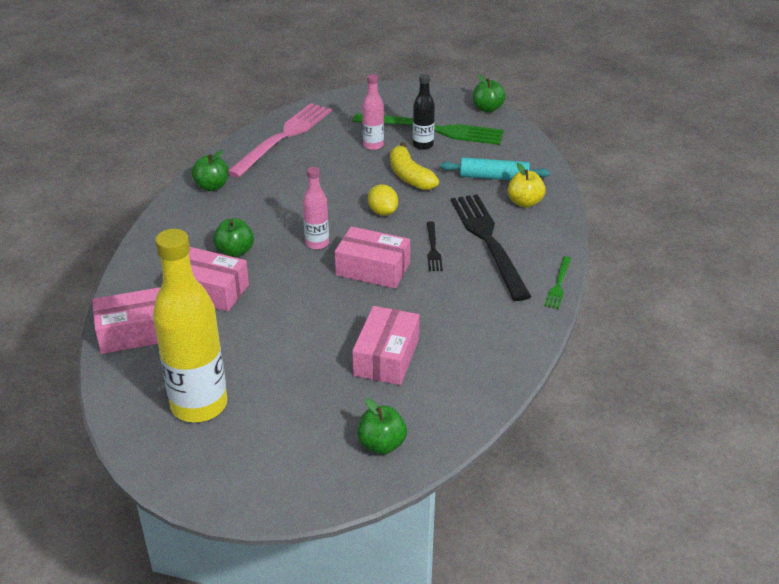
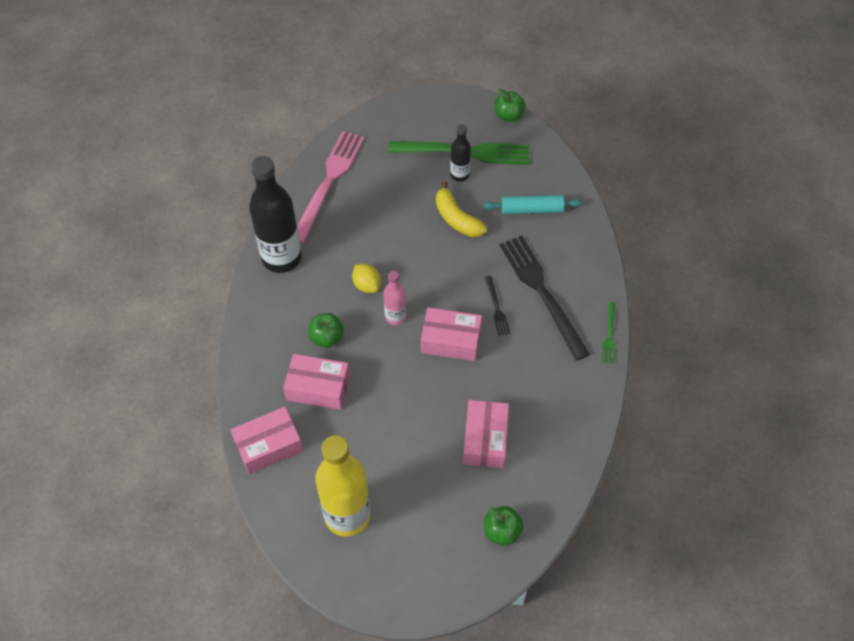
camera: 10 degrees left, 20 degrees up
(212, 186) = (282, 258): green apple -> black bottle
(373, 145) = (414, 181): pink bottle -> none
(383, 212) = (443, 268): yellow lemon -> yellow lemon (367, 285)
(525, 202) = (564, 238): yellow apple -> none

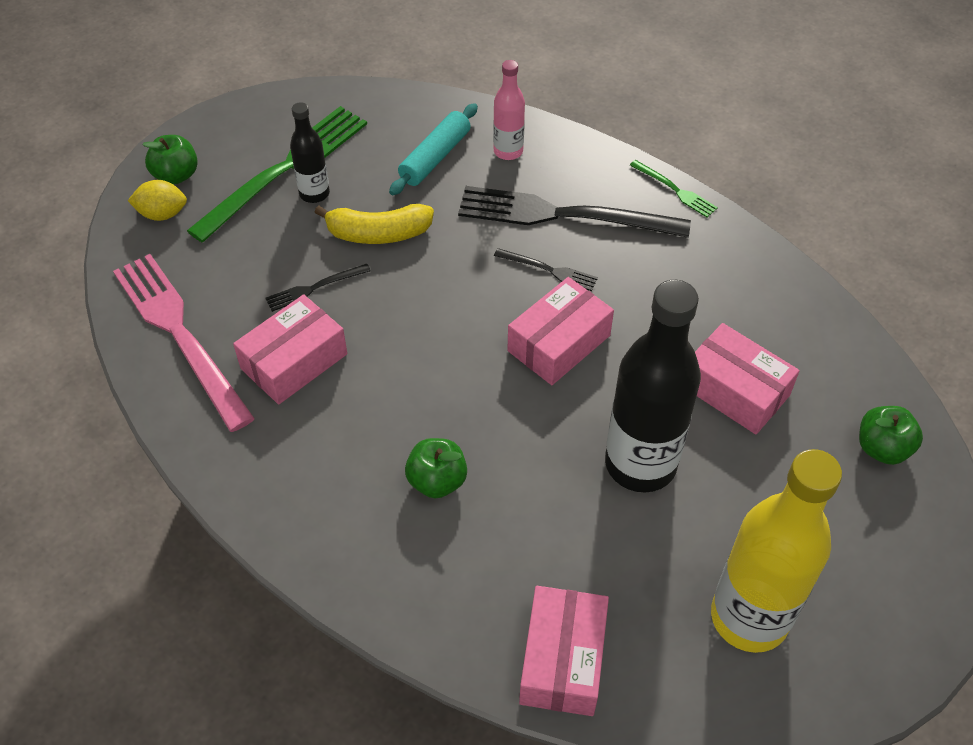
camera: 55 degrees left, 5 degrees down
(282, 258) = (251, 462): black bottle -> black bottle (640, 464)
(318, 387) = (512, 538): pink box -> pink box (294, 361)
(367, 285) = (392, 385): yellow lemon -> yellow lemon (162, 214)
(395, 317) = (471, 382): pink bottle -> pink bottle (508, 151)
(399, 215) = (315, 288): none -> black fork
(508, 115) = (275, 100): green apple -> green apple (176, 175)

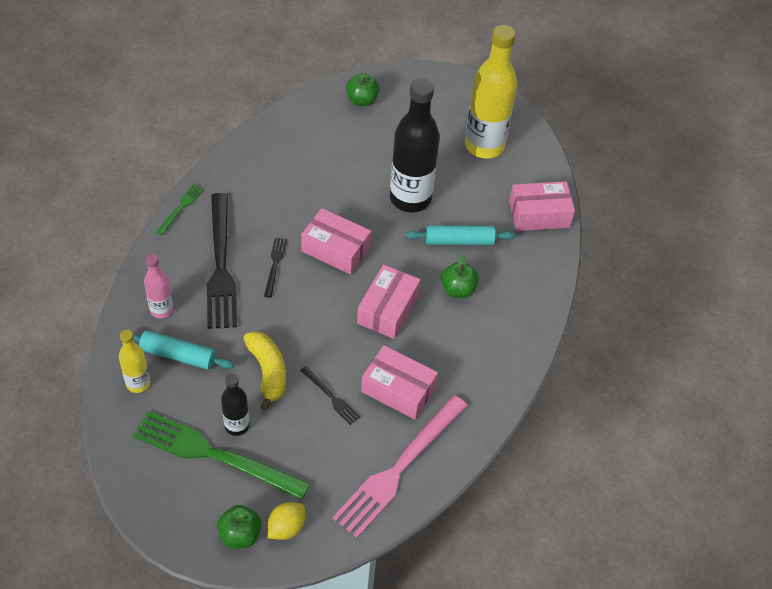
camera: 110 degrees left, 0 degrees up
(162, 214) = (286, 528): yellow lemon -> yellow lemon turned 60 degrees clockwise
(409, 120) = (138, 383): none -> yellow bottle
(534, 510) = (459, 241): none -> turquoise rolling pin
(735, 390) = (344, 162): pink box -> pink box (388, 309)

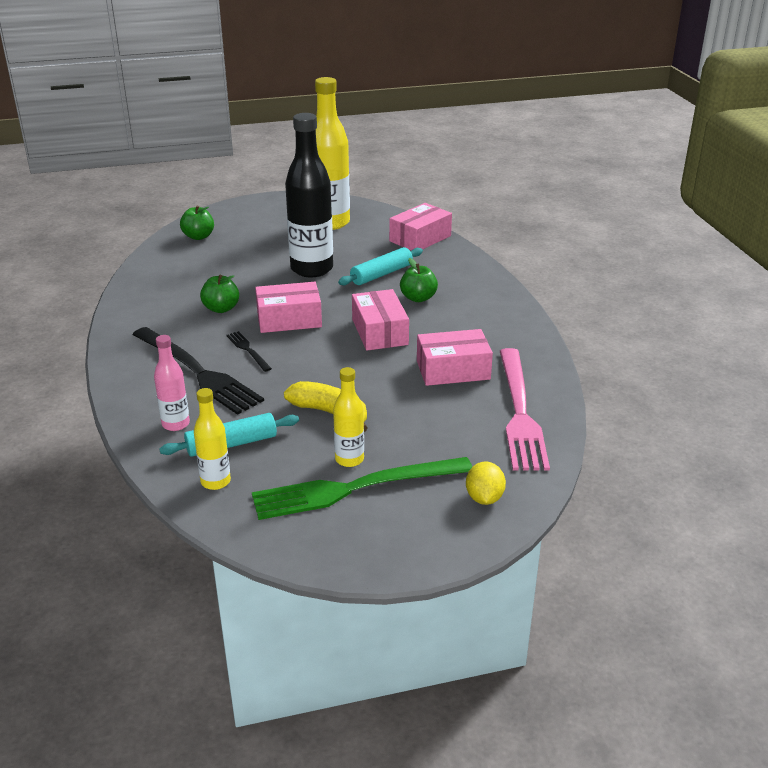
camera: 35 degrees left, 20 degrees down
(181, 208) = (111, 355): green fork -> none
(237, 426) = (349, 459): black bottle -> yellow bottle
(240, 535) = (451, 526): green apple -> green apple (221, 308)
(331, 397) = (405, 401): black fork -> none

